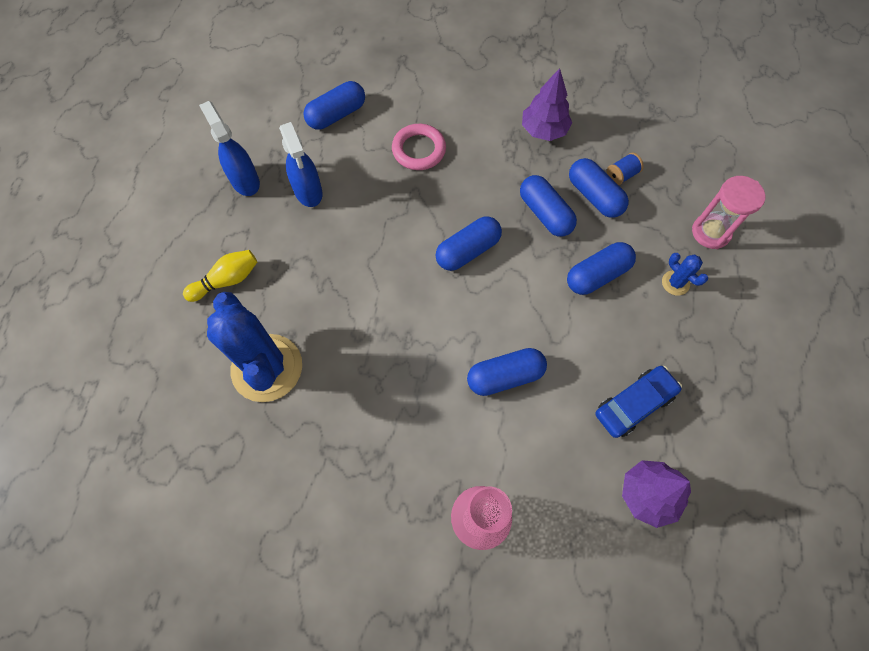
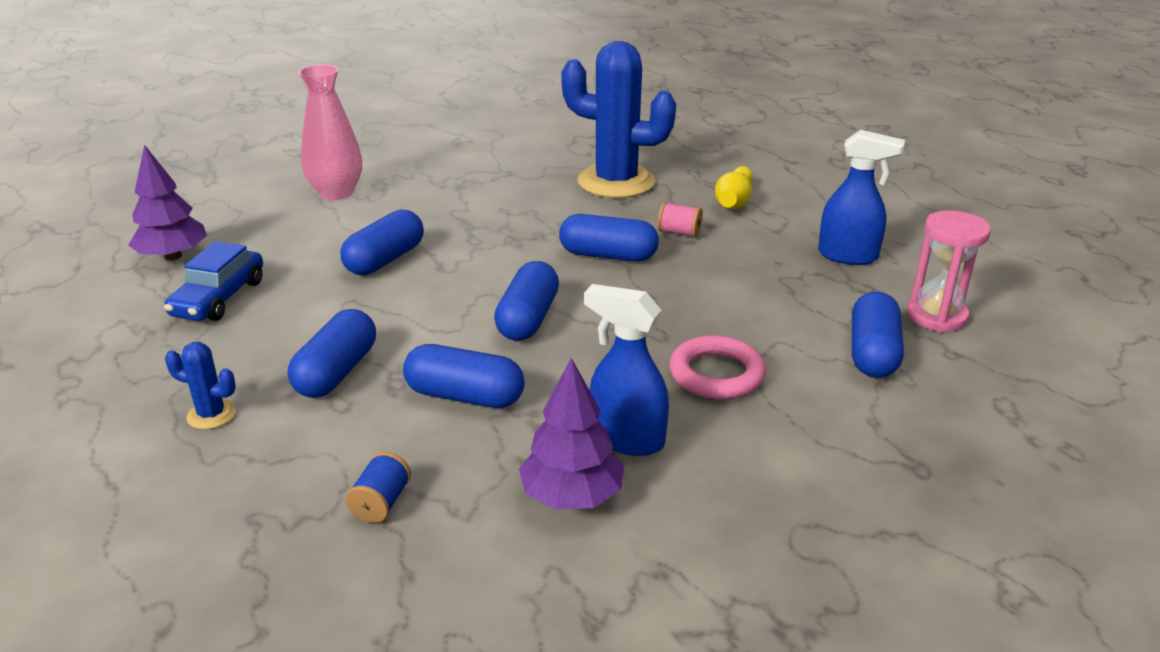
camera: 140 degrees right, 35 degrees down
(302, 271) = (679, 232): none -> pink spool
(308, 192) = (773, 279): blue spray bottle -> blue spray bottle (626, 439)
(594, 196) = (407, 452): blue capsule -> blue capsule (608, 255)
(710, 232) = (172, 502): pink hourglass -> pink hourglass (936, 316)

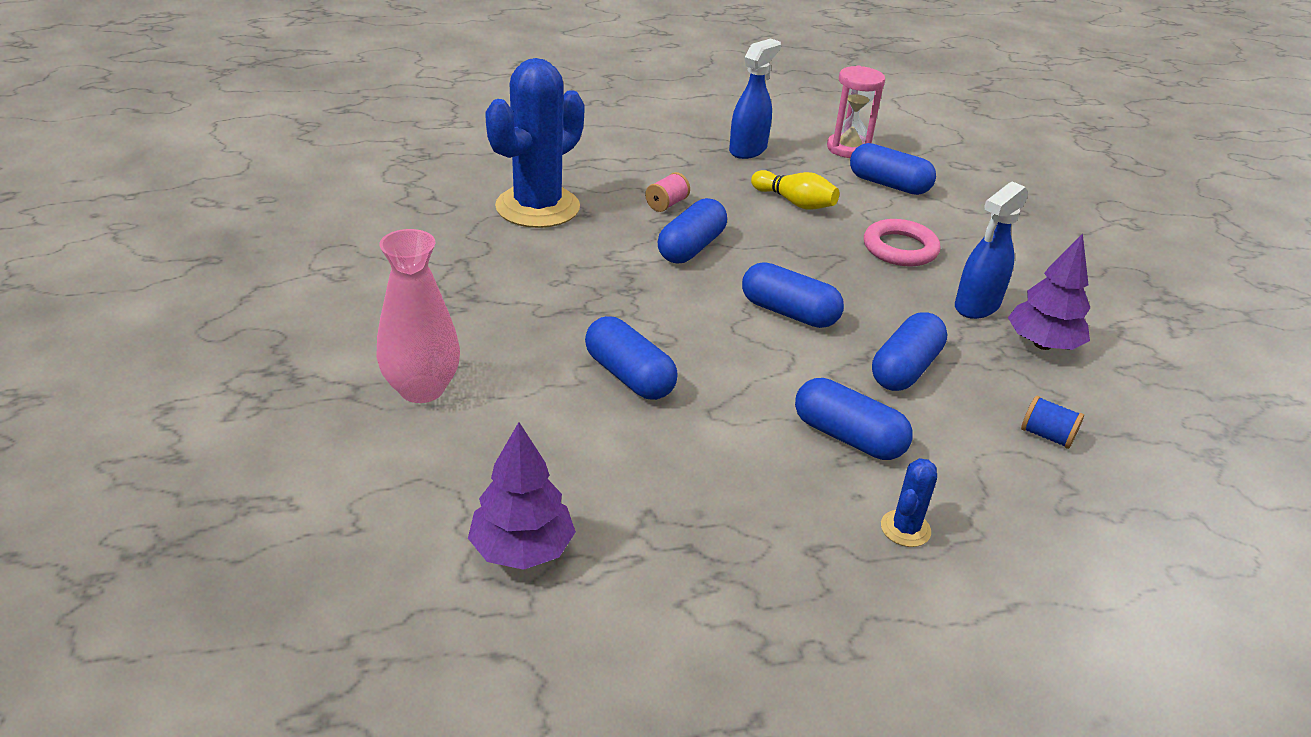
camera: 75 degrees left, 5 degrees up
(219, 298) = (661, 511): blue car -> none
(734, 201) = (622, 165): yellow bowling pin -> yellow bowling pin (795, 202)

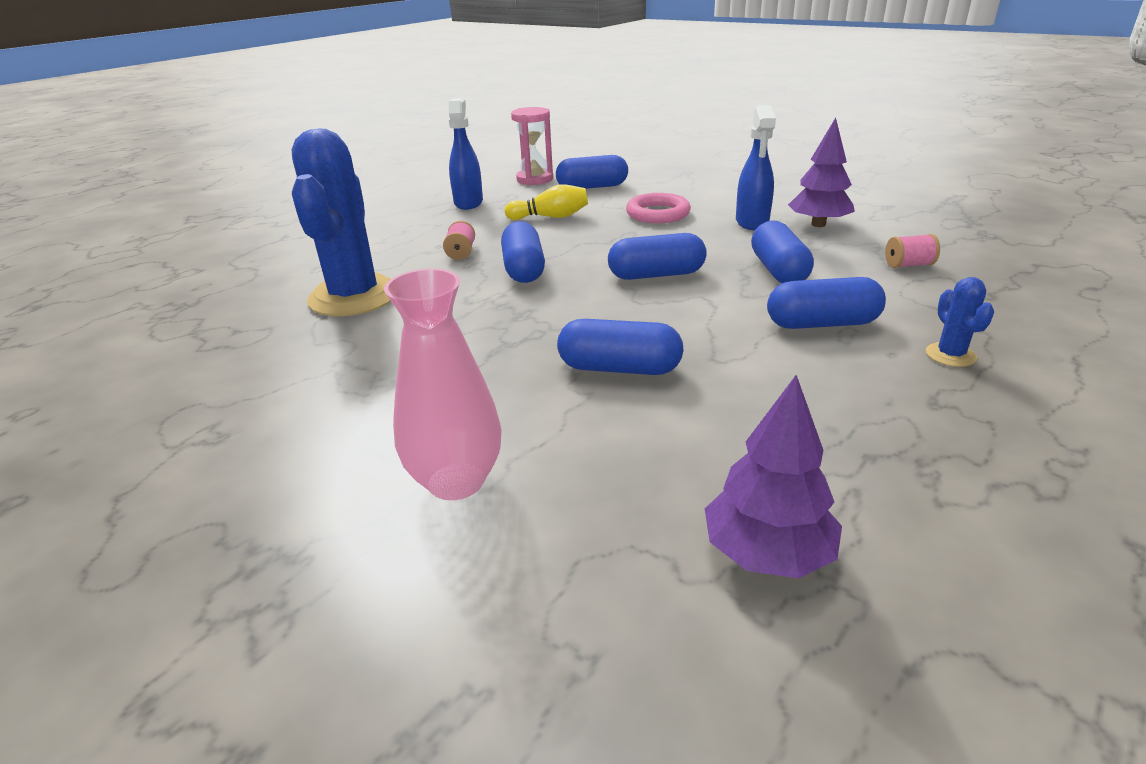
camera: 35 degrees left, 5 degrees down
(1046, 435) = (908, 265): blue spool -> pink spool

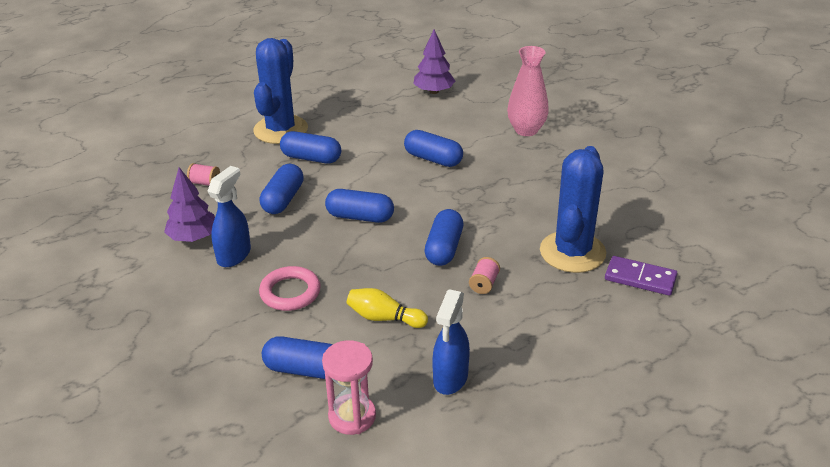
camera: 160 degrees left, 5 degrees up
(268, 290) = (640, 278): none -> purple domino
(950, 355) = (280, 130): blue cactus -> blue cactus, size x2.41

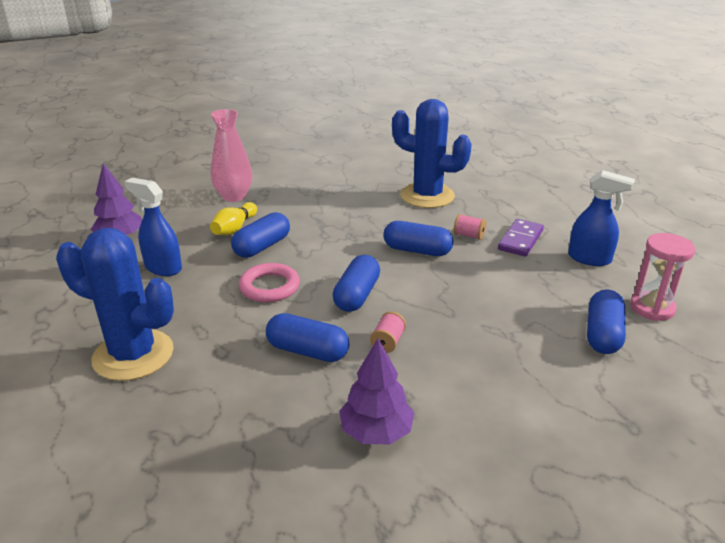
camera: 85 degrees left, 5 degrees down
(205, 183) = (242, 428): pink spool -> pink spool (388, 342)
(234, 255) = (418, 390): blue spray bottle -> blue spray bottle (163, 268)
(290, 292) = (487, 344): pink ring -> pink ring (269, 287)
(311, 158) = (221, 328): blue capsule -> none
(384, 318) = (520, 287): yellow bowling pin -> yellow bowling pin (234, 228)
(640, 278) = (460, 176): purple domino -> purple domino (520, 240)

